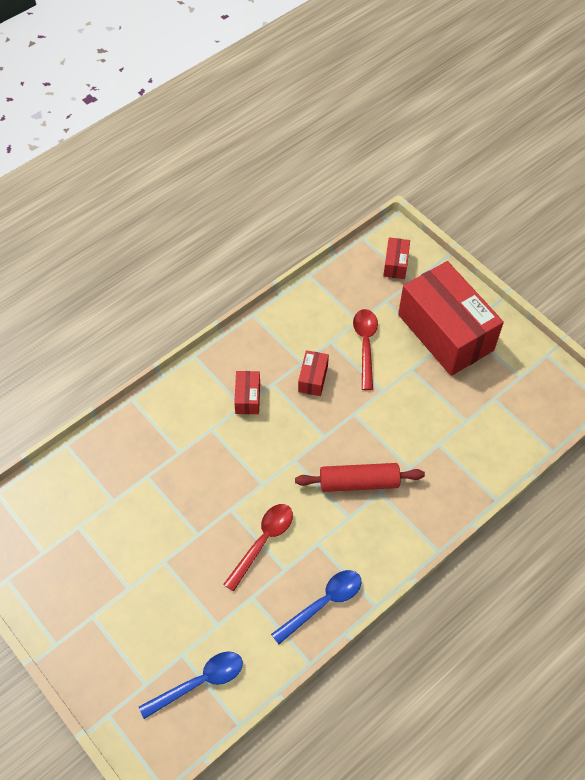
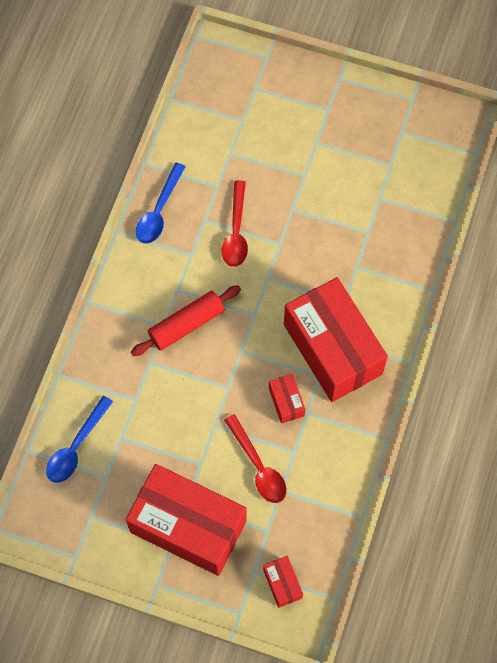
camera: 150 degrees right, 10 degrees up
(200, 682) = (217, 109): blue spoon -> blue spoon (76, 447)
(247, 398) = (333, 349): red box -> red box, size x2.44

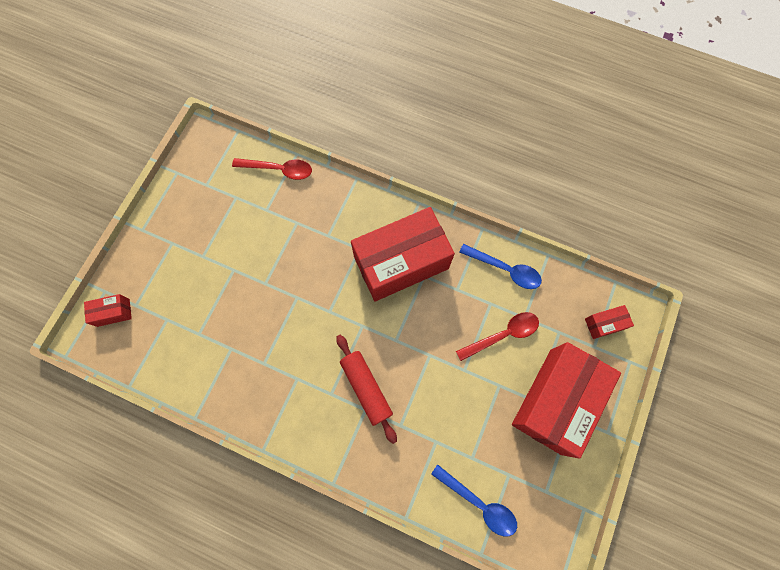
camera: 85 degrees left, 5 degrees up
(159, 211) = (248, 407): blue spoon -> blue spoon (505, 269)
(236, 232) = (280, 335): red spoon -> red spoon (279, 170)
(286, 402) = (446, 306): red box -> red box (113, 312)

